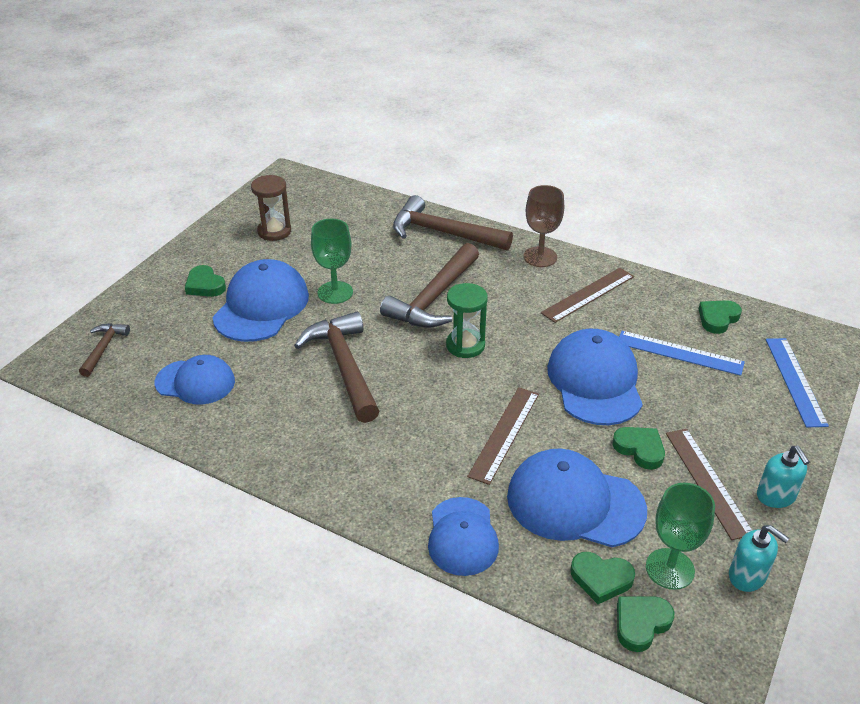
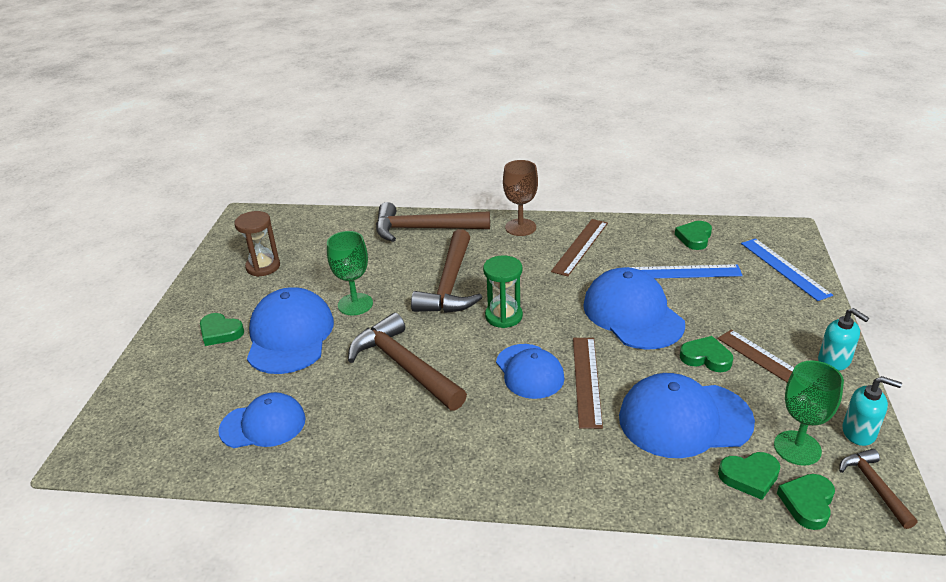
camera: 20 degrees left, 5 degrees down
(103, 348) = (144, 422): brown hammer -> brown hammer (874, 486)
(462, 536) = (609, 482): blue cap -> blue cap (529, 371)

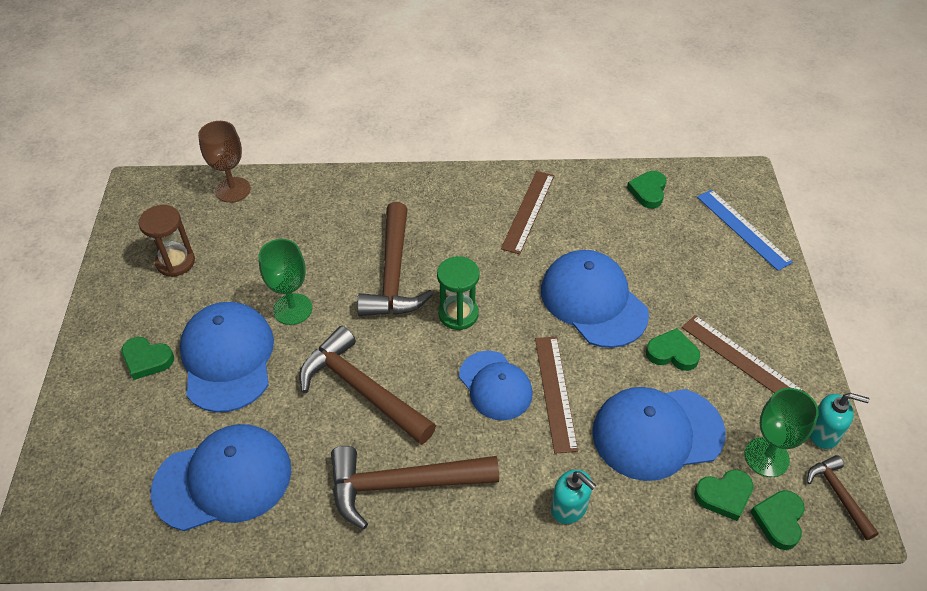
camera: 10 degrees left, 15 degrees up
(263, 424) = (223, 479): blue cap -> blue cap, size x1.52
(424, 229) = (351, 195): brown hammer -> brown hammer (402, 485)
(520, 227) = (459, 187): brown goblet -> brown goblet (233, 190)
(683, 272) = (641, 240): blue ruler -> none
(834, 361) = (797, 347): turquoise soap dispenser -> turquoise soap dispenser (569, 508)

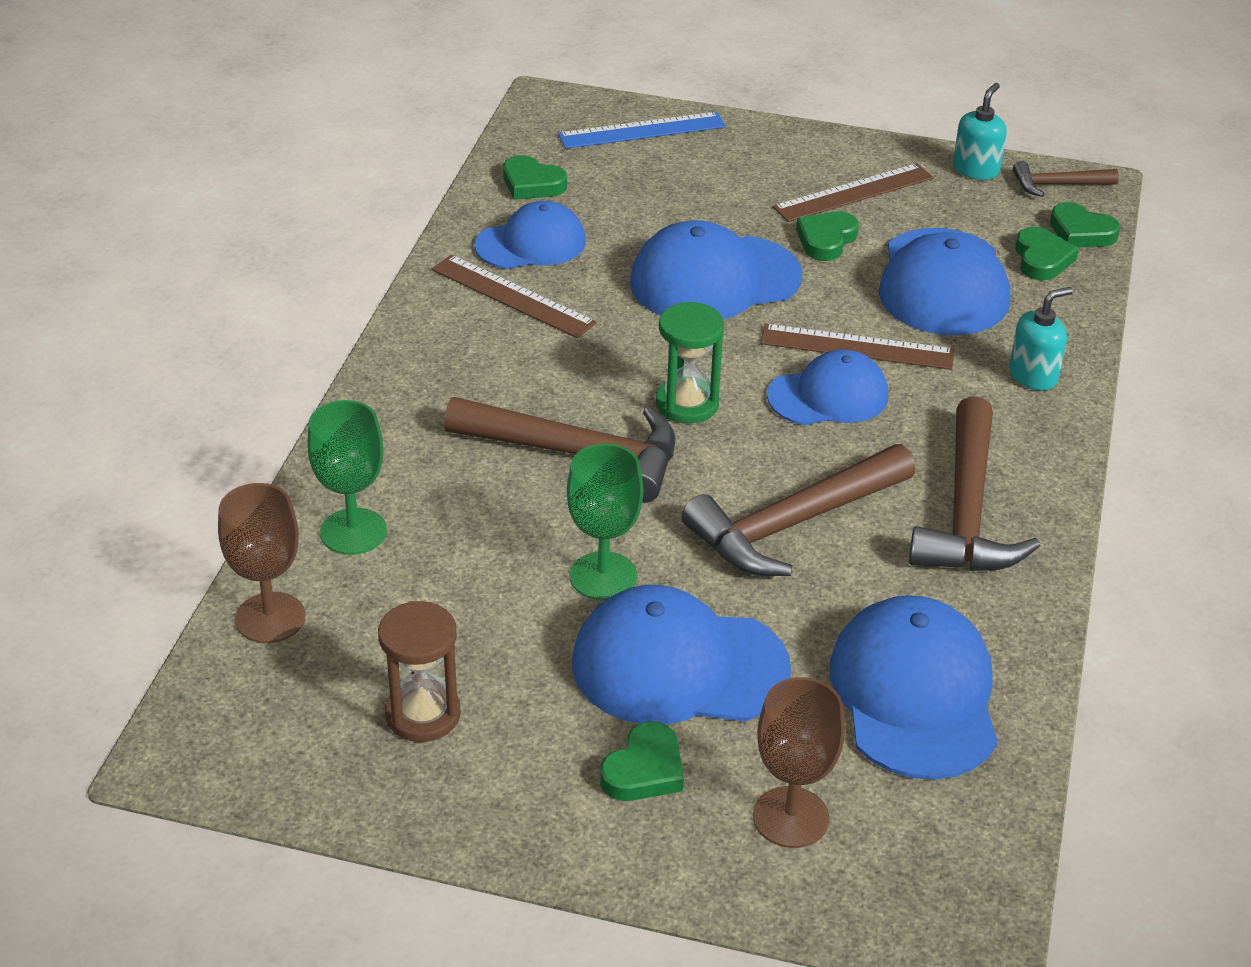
camera: 75 degrees left, 10 degrees down
(118, 433) = (790, 817): none -> brown goblet
(585, 206) = (531, 243): none -> blue cap
(766, 457) = (998, 216): green goblet -> green goblet (353, 532)

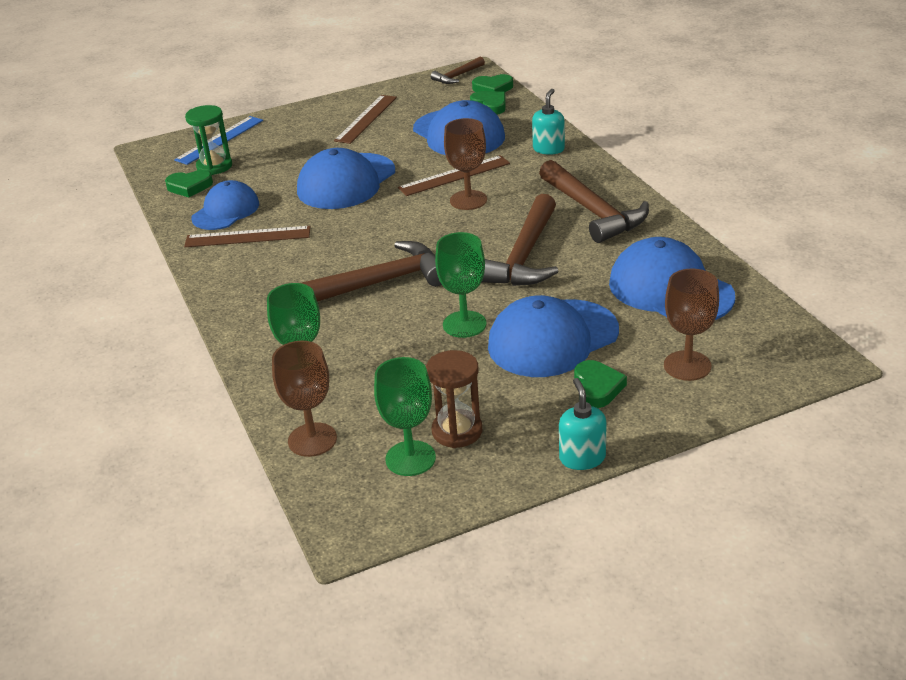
camera: 35 degrees left, 5 degrees down
(336, 713) = (410, 458): none -> green goblet
(687, 404) = (405, 236): green hourglass -> green hourglass (214, 166)
(826, 240) = (379, 142): green heart -> none
(828, 396) = (468, 200): blue cap -> brown goblet
(976, 170) = (412, 86): turquoise soap dispenser -> turquoise soap dispenser (582, 458)

